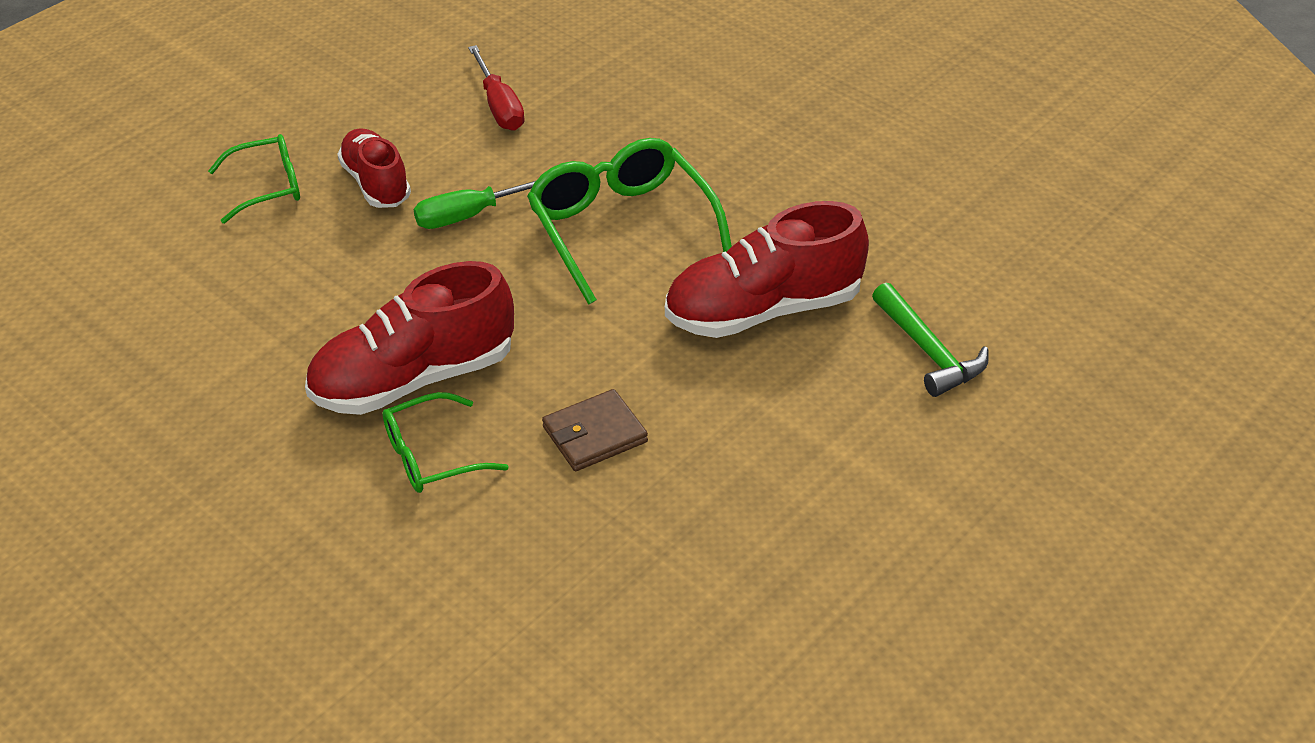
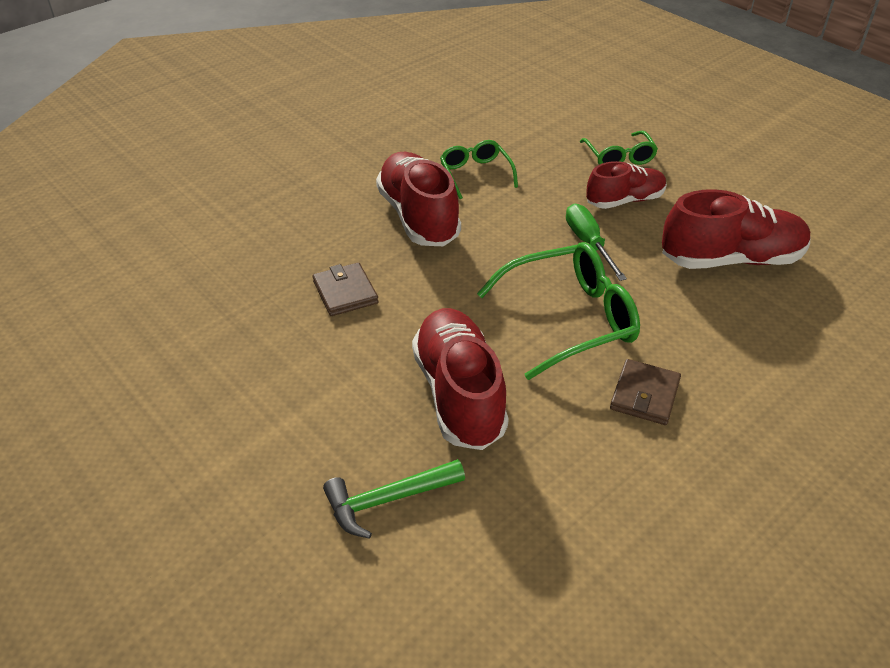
camera: 95 degrees right, 0 degrees up
(432, 456) = (347, 223): green glasses -> green glasses (475, 174)
(499, 106) = (731, 259): red screwdriver -> red shoe
(735, 175) = (644, 395): none -> brown wallet

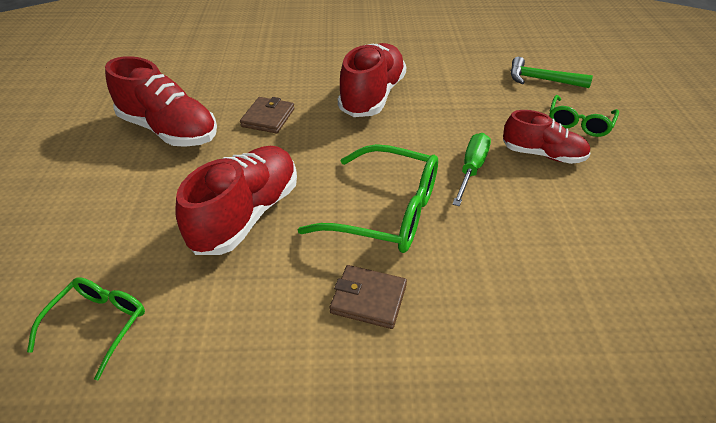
camera: 40 degrees right, 0 degrees up
(388, 500) = (119, 250): green hammer -> green hammer (542, 80)
(475, 174) = (447, 87): green glasses -> green glasses (99, 325)
(644, 395) = (368, 299): brown wallet -> brown wallet turned 45 degrees clockwise
(731, 259) = (584, 244): red shoe -> red shoe (169, 130)

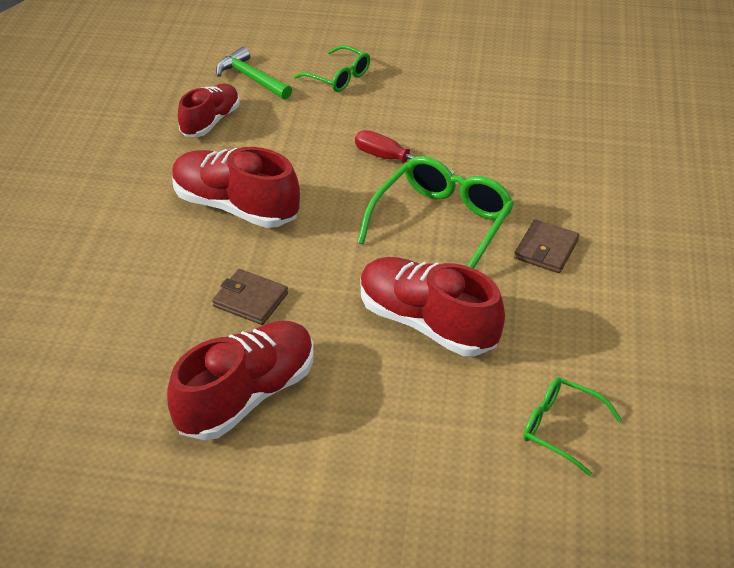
camera: 80 degrees left, 0 degrees up
(471, 169) = (392, 159): green screwdriver -> red screwdriver
(542, 80) = (251, 78): green hammer -> green hammer turned 105 degrees clockwise
(543, 154) = (381, 111): red shoe -> red shoe (210, 121)

